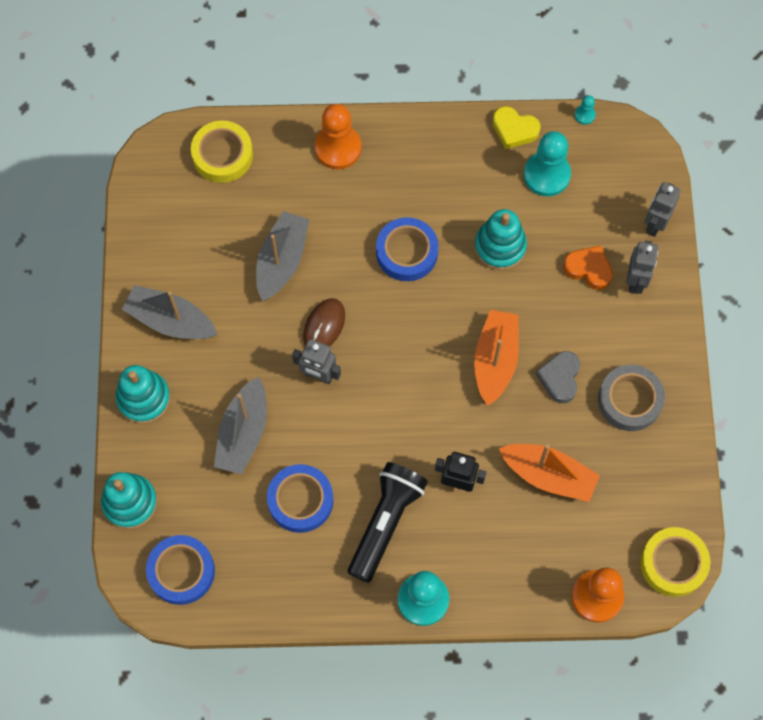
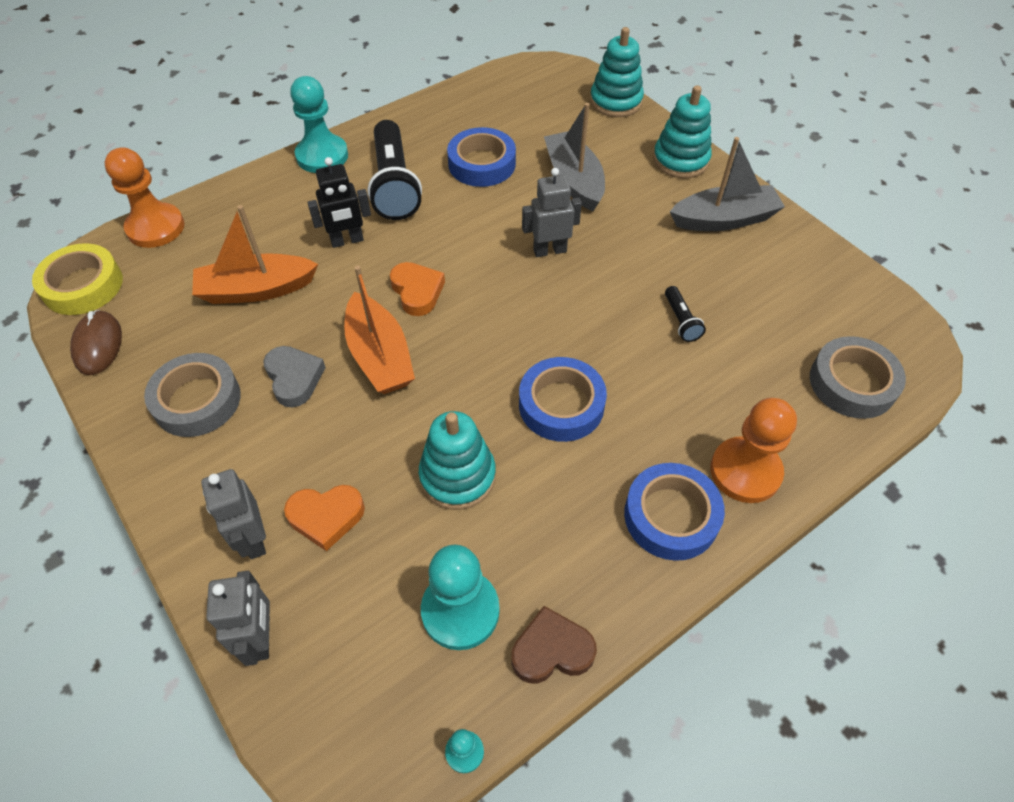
camera: 145 degrees right, 15 degrees down
(181, 571) = (534, 87): blue tape -> blue tape (671, 516)
(222, 155) = (852, 383): yellow tape -> grey tape
(282, 261) = (681, 321): grey boat -> black flashlight
(324, 326) = (583, 290): brown mouse -> brown mouse (98, 345)
(437, 399) = (417, 291): none -> orange heart
(514, 130) = (551, 650): yellow heart -> brown heart

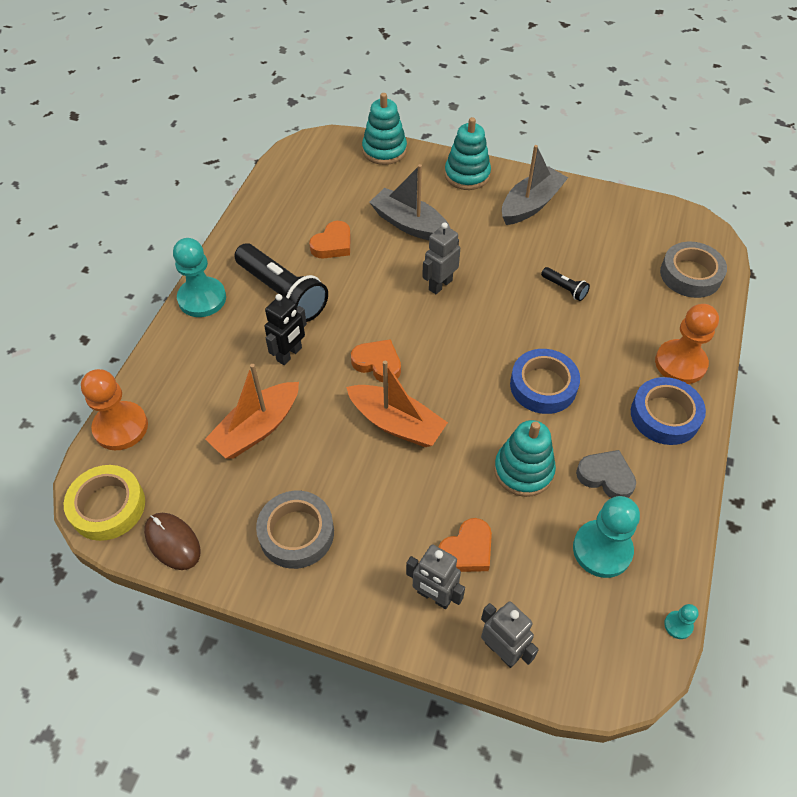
camera: 35 degrees left, 0 degrees up
(294, 378) = (352, 474): grey heart -> grey heart (606, 477)
(482, 164) = (333, 244): blue tape -> orange heart
(551, 650) = (671, 536): brown heart -> none

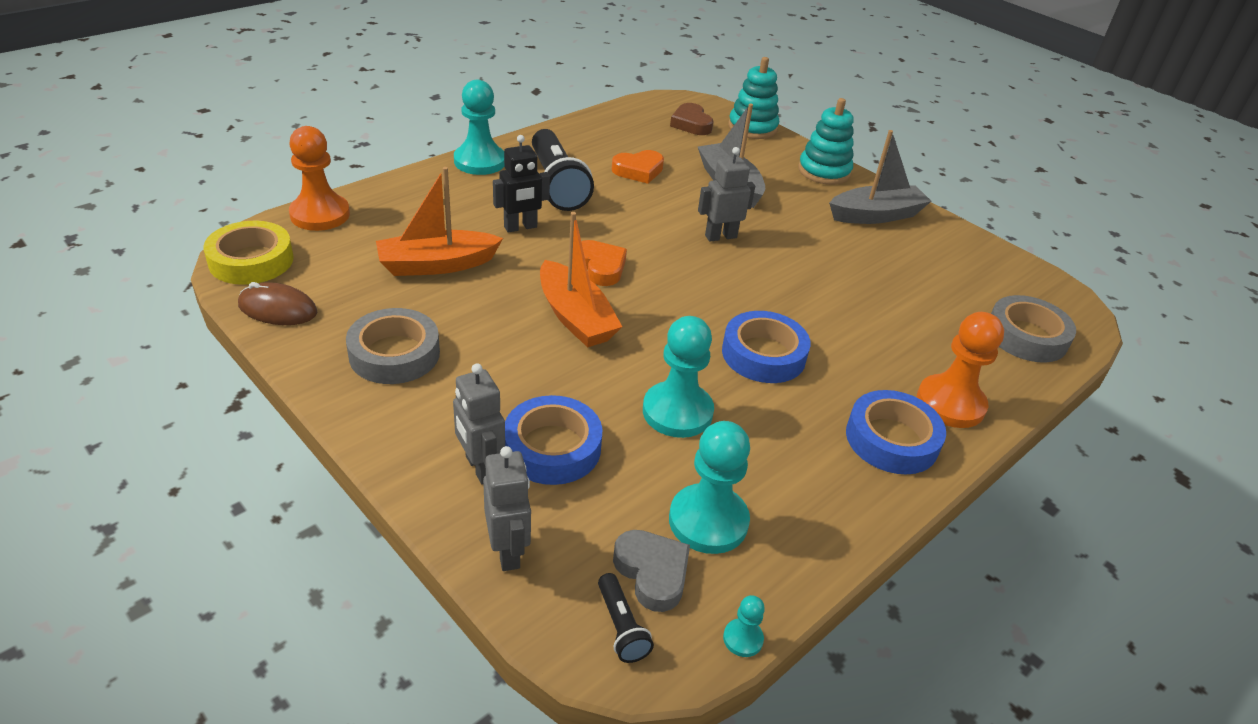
camera: 25 degrees right, 15 degrees down
(172, 542) = (278, 309): brown mouse -> brown mouse turned 60 degrees counterclockwise
(335, 169) = (691, 124): none -> brown heart
(467, 550) = (552, 447): orange heart -> blue tape
(523, 470) = (677, 412): turquoise stacking toy -> turquoise pawn
(564, 289) = (858, 290): black flashlight -> black flashlight (621, 627)
(606, 477) = (770, 460): grey heart -> grey heart (652, 572)

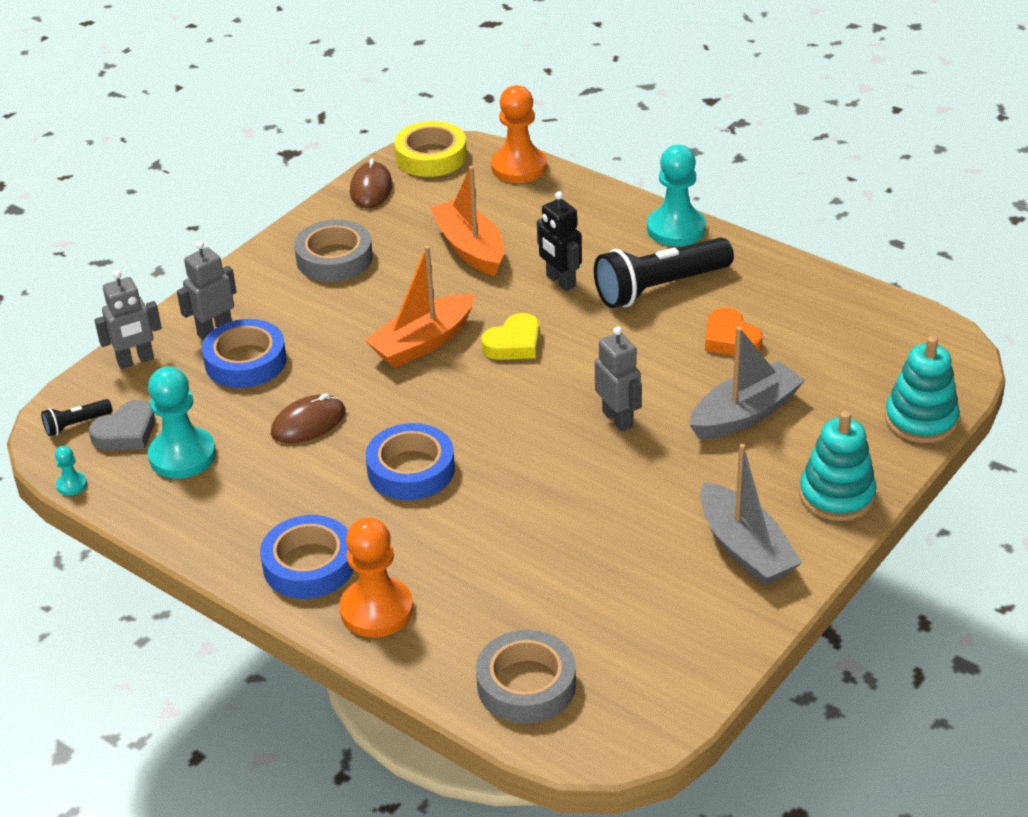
camera: 85 degrees right, 0 degrees up
(600, 267) = (514, 344): orange heart -> yellow heart
(677, 412) = (308, 423): turquoise pawn -> brown mouse
(691, 124) = (888, 364): brown heart -> none

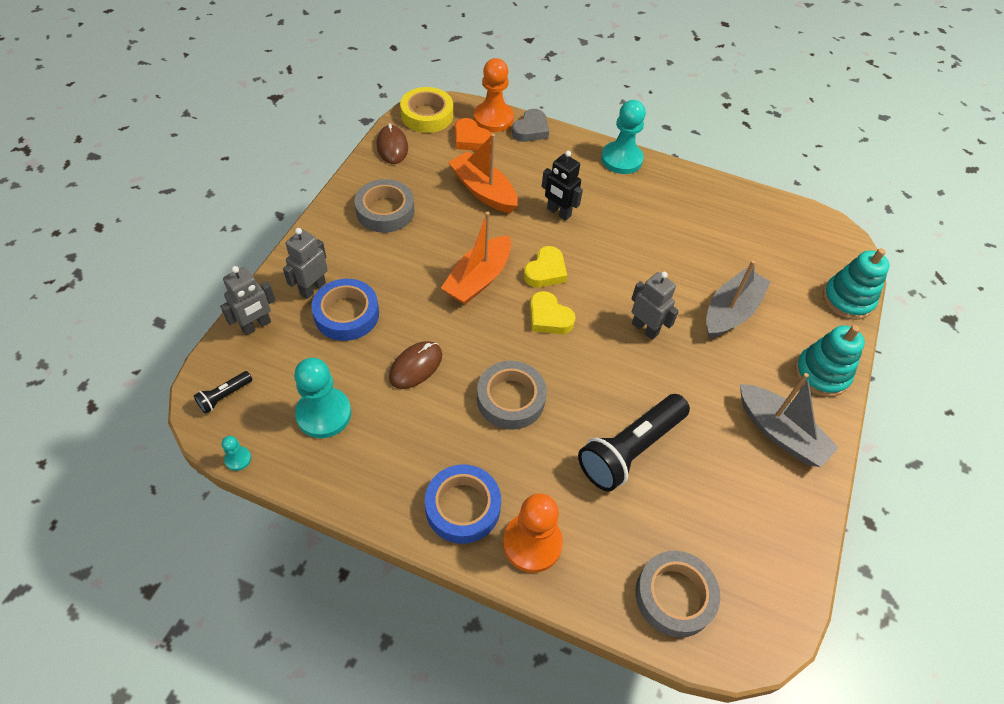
camera: 20 degrees left, 15 degrees up
(126, 433) = (269, 398): grey heart -> grey heart (531, 130)
(411, 470) = (510, 399): blue tape -> grey tape
(496, 393) = (549, 317): none -> yellow heart
(659, 287) = (629, 210): black flashlight -> black flashlight (630, 449)
(730, 339) = (695, 248): orange heart -> orange heart (471, 139)

